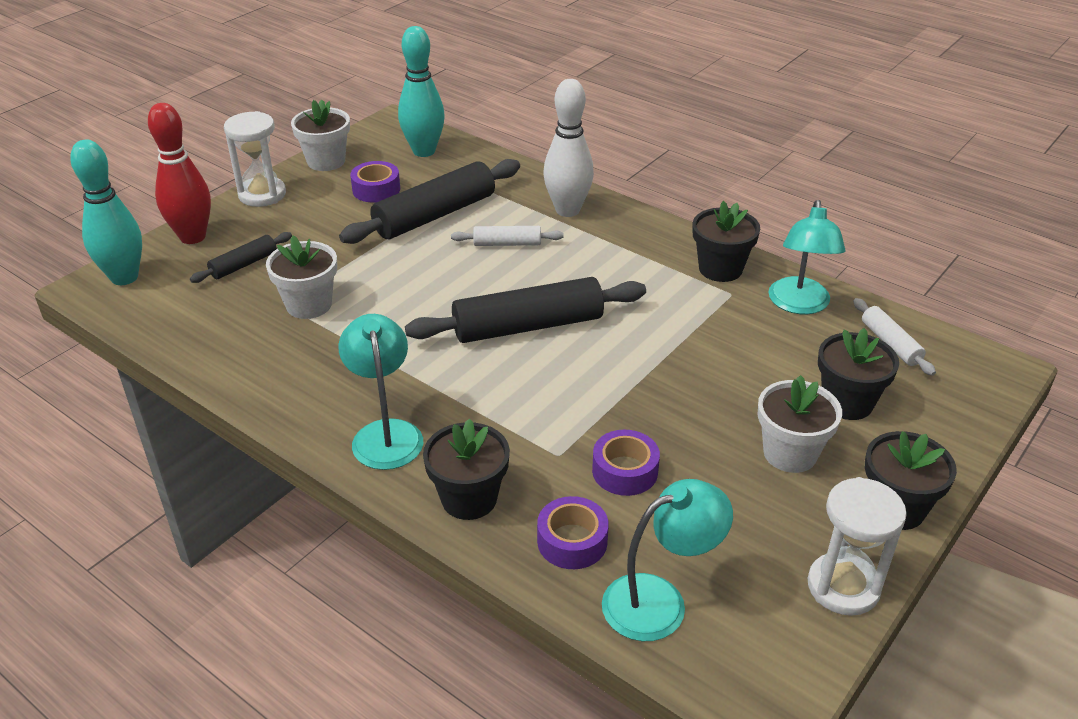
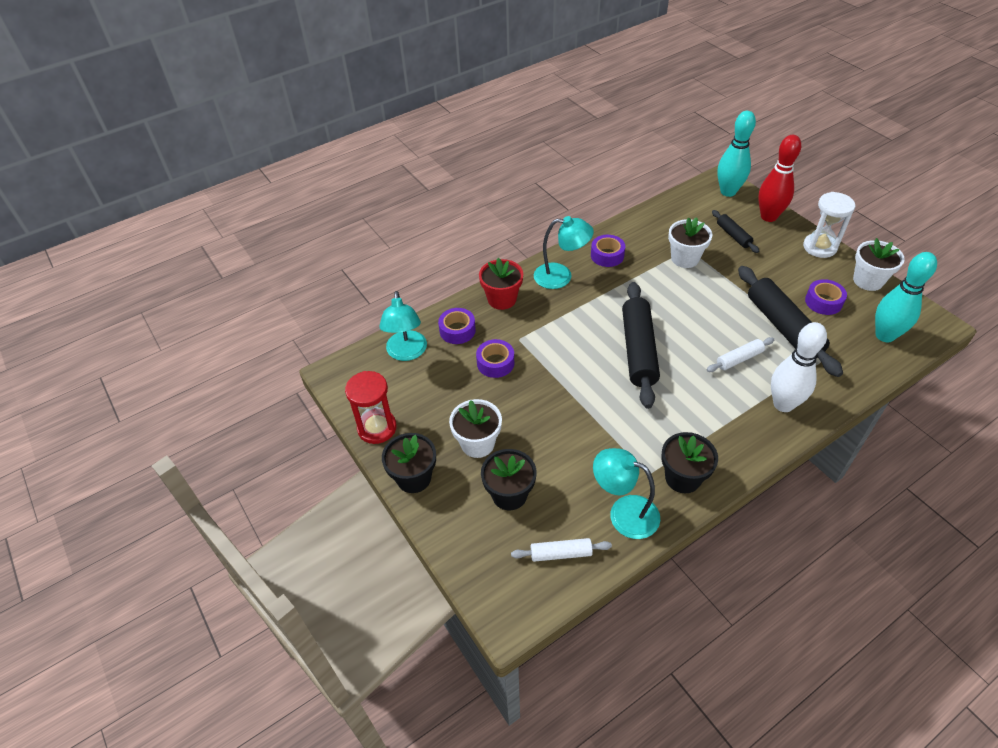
camera: 110 degrees right, 10 degrees up
(316, 387) = (607, 255): none -> purple tape
(469, 499) = (502, 299): black flower pot -> red flower pot
(507, 243) = (739, 359): white rolling pin -> white rolling pin turned 45 degrees clockwise
(843, 587) = (377, 428): white hourglass -> red hourglass

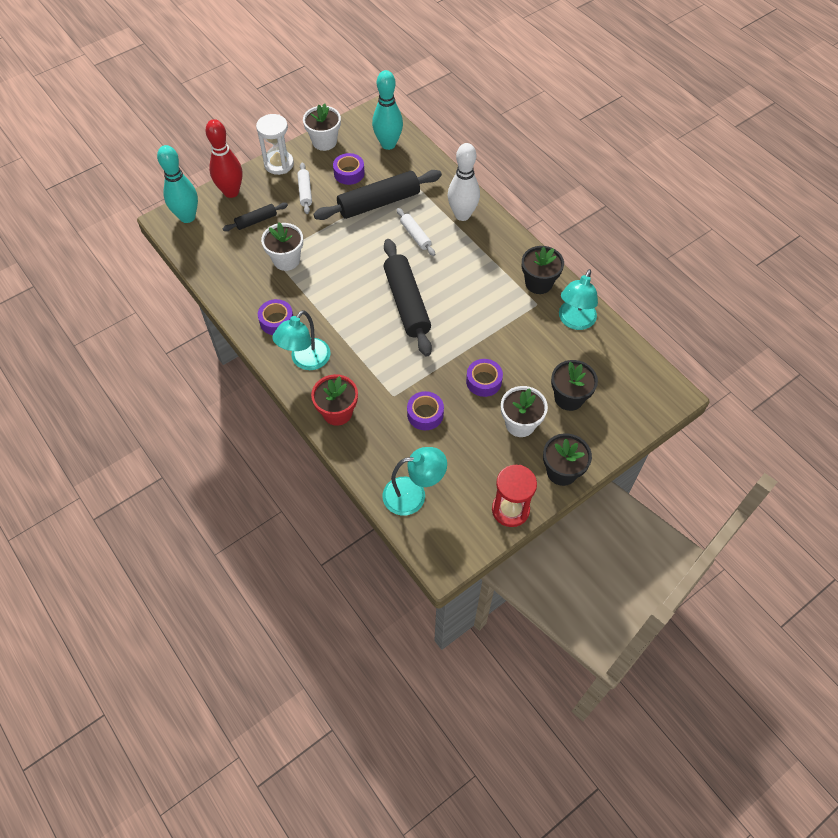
camera: 95 degrees left, 10 degrees up
(457, 330) = (382, 450): purple tape -> purple tape (483, 381)
(561, 276) = (305, 360): turquoise lamp -> turquoise lamp turned 150 degrees counterclockwise
(561, 553) = (616, 362): white rolling pin -> white rolling pin (305, 192)
(638, 350) = (406, 303): black rolling pin -> black rolling pin turned 75 degrees clockwise

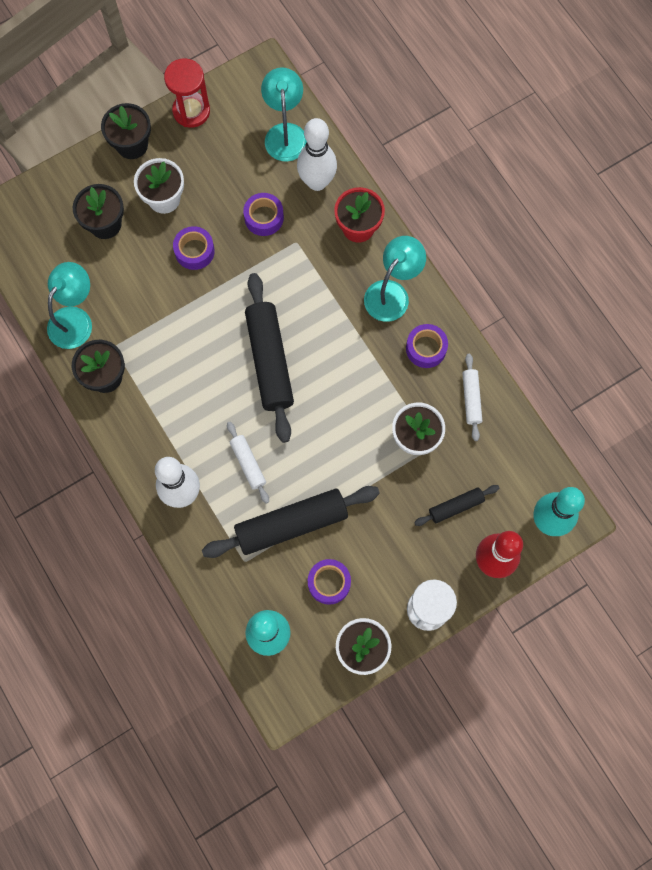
camera: 175 degrees left, 15 degrees up
(305, 192) = (390, 552): white rolling pin -> white rolling pin (471, 399)
(378, 450) = (317, 182): none -> white bowling pin
(413, 494) = (285, 133): turquoise lamp -> turquoise lamp turned 90 degrees clockwise

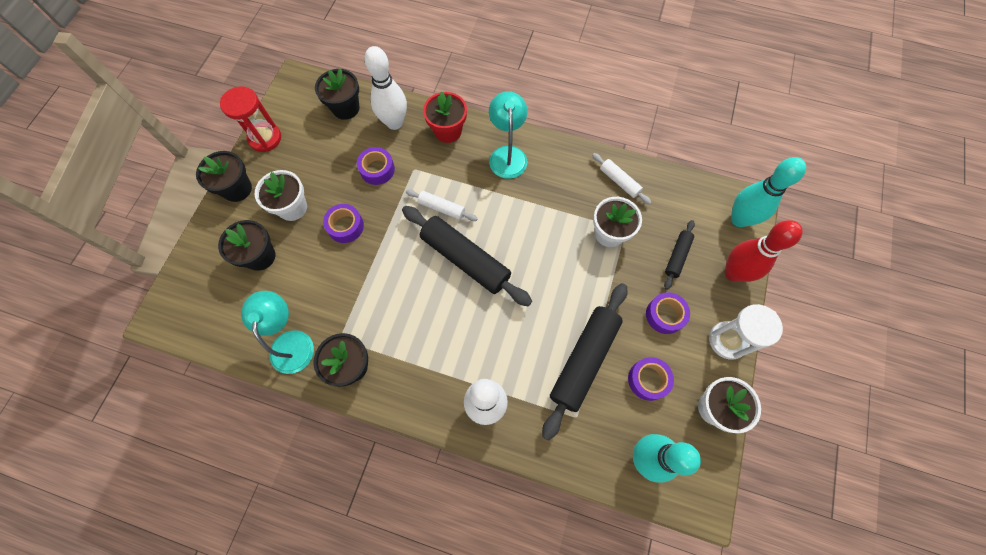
camera: 40 degrees left, 5 degrees down
(248, 464) = (514, 343): white rolling pin -> white rolling pin (441, 208)
(285, 133) = (346, 108): turquoise lamp -> black flower pot
(426, 348) = (561, 172): purple tape -> purple tape (665, 315)

